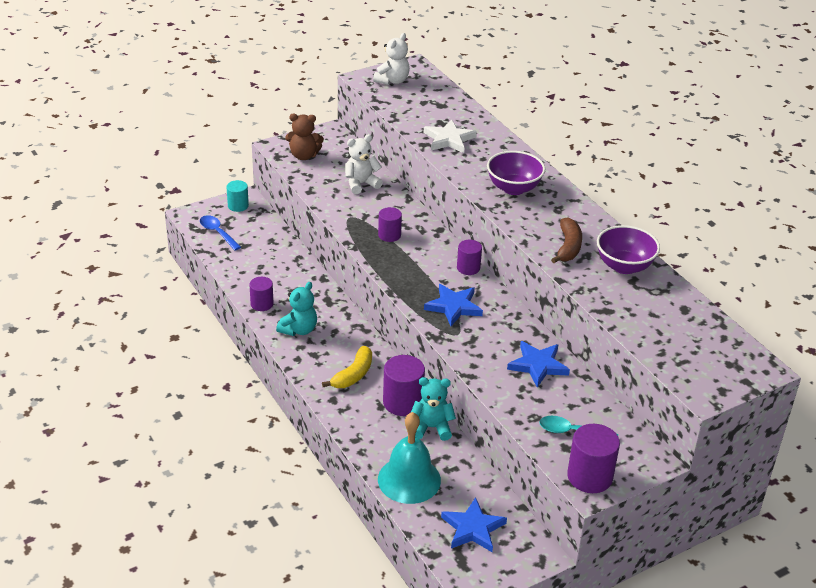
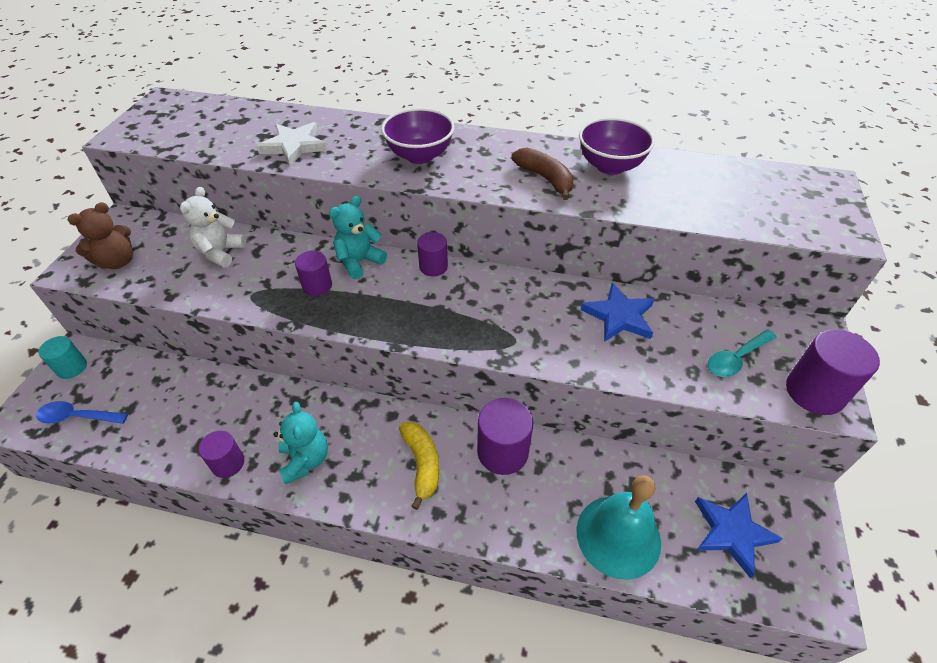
camera: 45 degrees left, 10 degrees up
(392, 81) = (157, 123): white teddy bear -> none
(431, 427) = (559, 455): turquoise teddy bear -> turquoise teddy bear (359, 262)
(454, 307) = (474, 315): blue star -> none

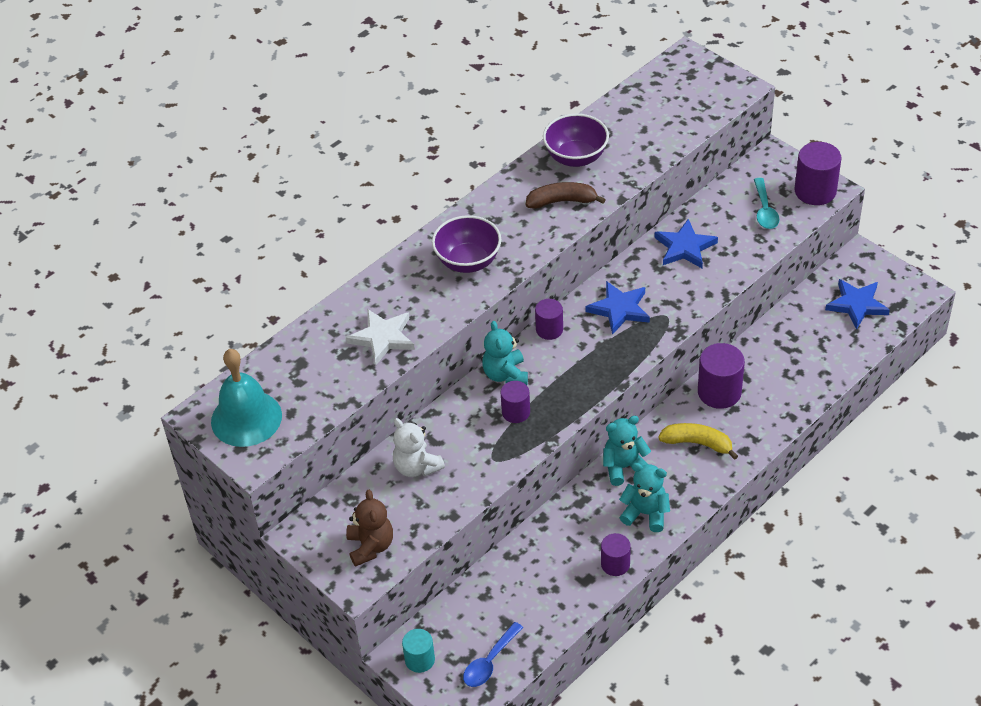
camera: 55 degrees left, 0 degrees up
(356, 415) = (624, 467): none -> turquoise teddy bear
(496, 302) = (619, 309): none -> blue star
(618, 536) = (822, 362): turquoise bell -> turquoise bell (246, 418)

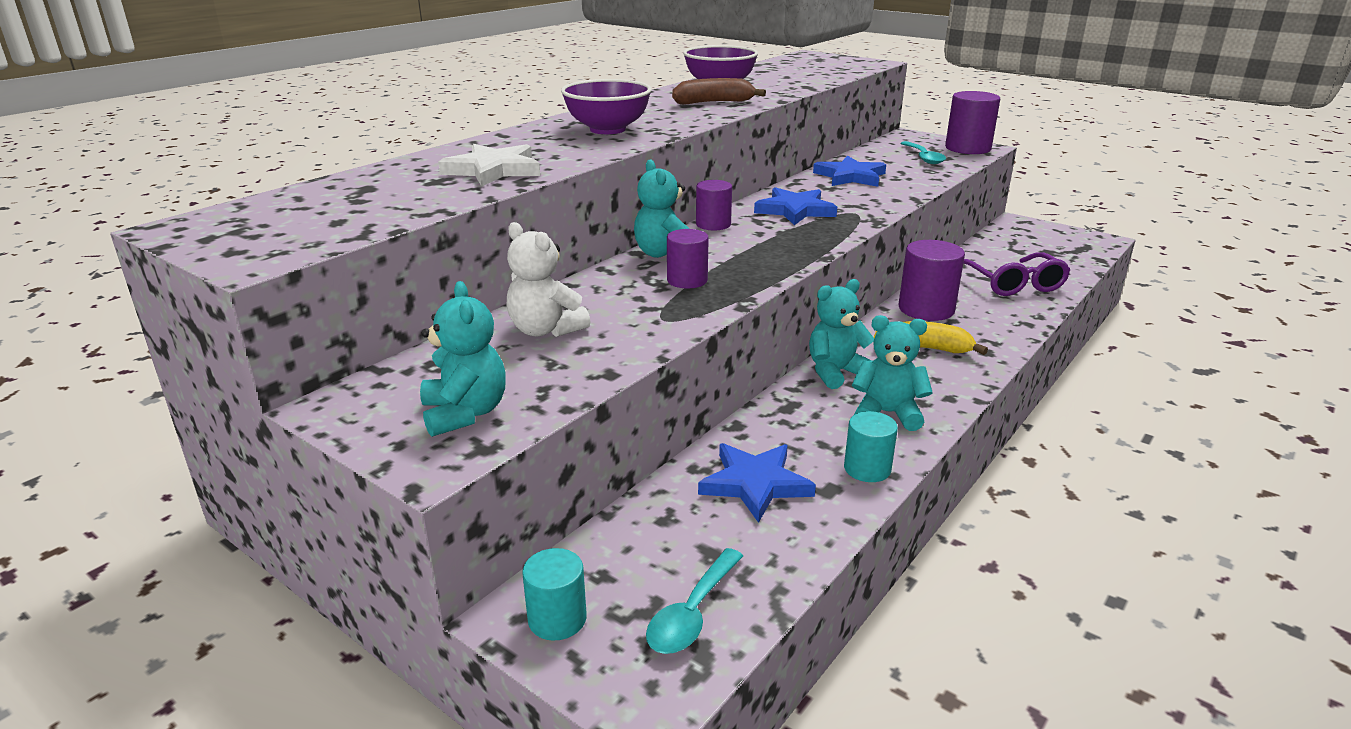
camera: 10 degrees left, 20 degrees down
(246, 418) = (259, 227): turquoise bell -> none
(370, 546) = (465, 413): brown teddy bear -> turquoise teddy bear
(490, 661) = (692, 613): blue spoon -> turquoise spoon
(615, 564) = (867, 469): purple cylinder -> turquoise cylinder
(806, 360) = (1013, 284): none -> purple glasses
(857, 305) = (1039, 249): blue star -> blue star (755, 484)

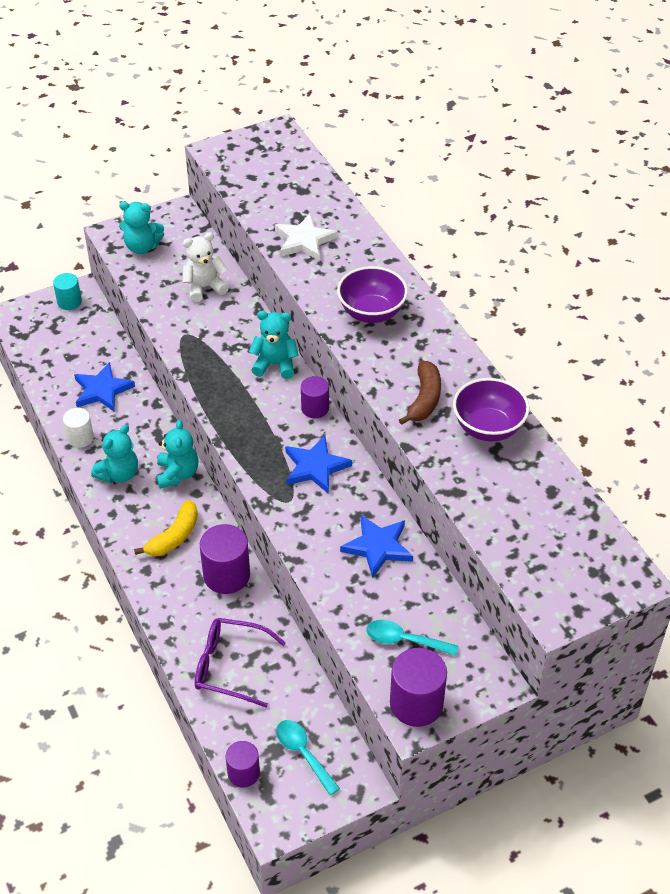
camera: 115 degrees right, 20 degrees up
(687, 280) = (228, 360): purple cylinder -> purple cylinder (243, 773)
(692, 613) = (41, 339): turquoise spoon -> turquoise spoon (303, 753)
(867, 469) = (80, 438): turquoise cylinder -> white cylinder

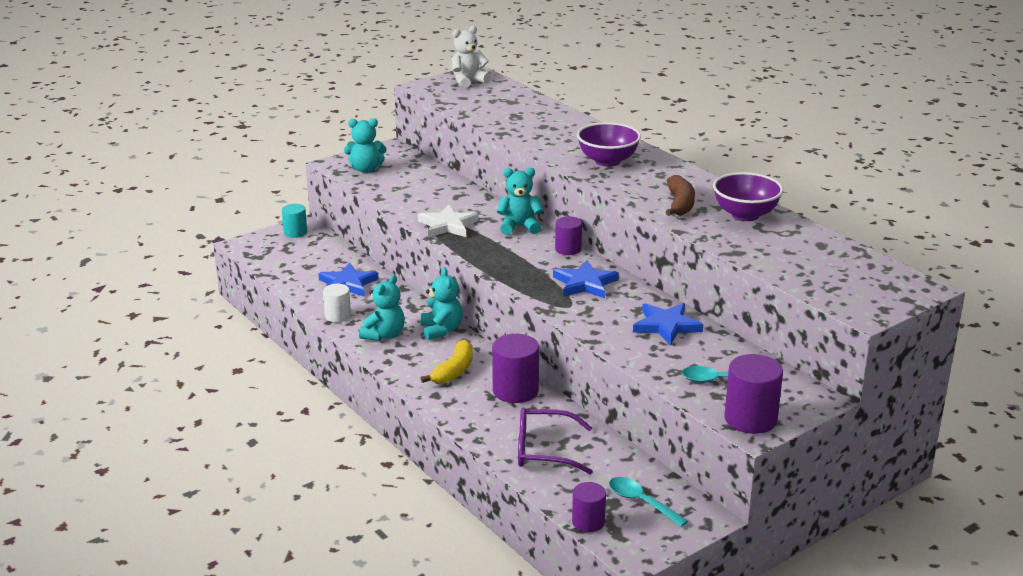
camera: 10 degrees left, 20 degrees down
(204, 287) = (434, 188): white teddy bear -> white teddy bear (468, 81)
(304, 241) = (527, 127): white star -> white star (448, 225)

